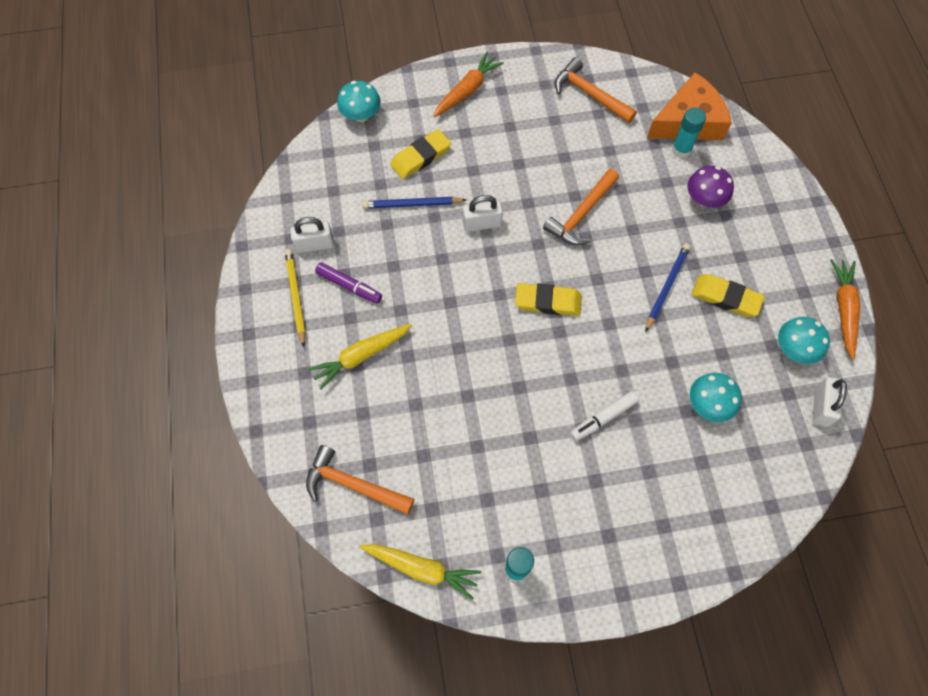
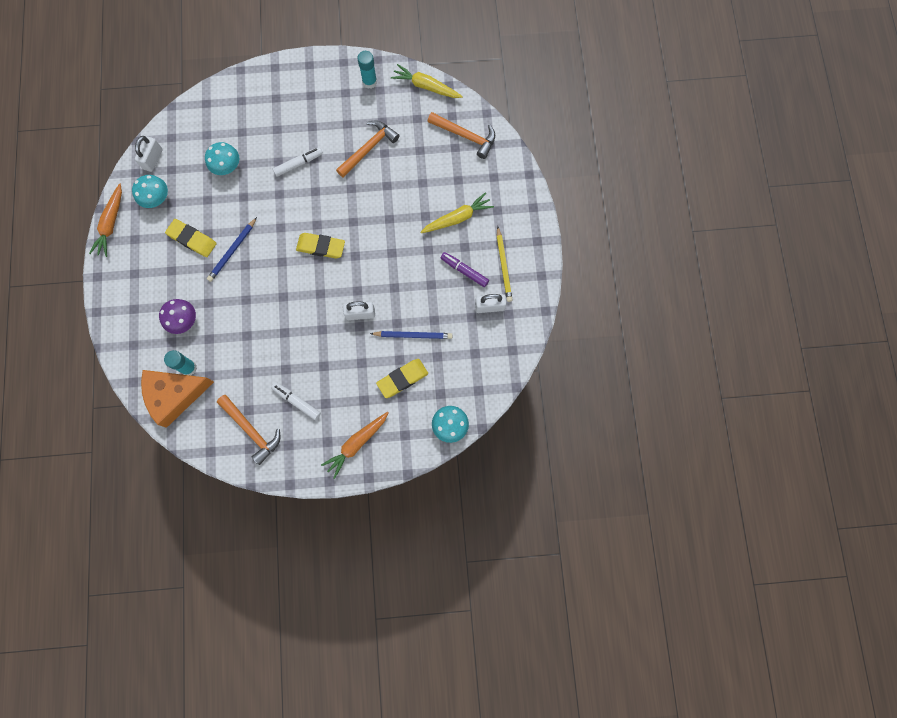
camera: 175 degrees left, 10 degrees up
(544, 125) = (297, 401): none -> white marker
(581, 214) = (282, 315): orange hammer -> orange hammer (368, 148)

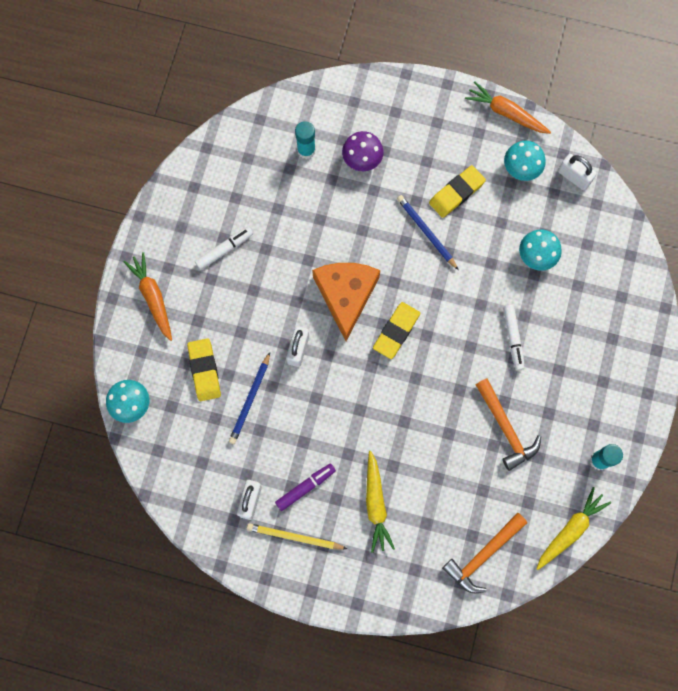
camera: 110 degrees right, 0 degrees up
(175, 395) = (281, 129): orange cheese -> orange cheese (346, 295)
(251, 430) = (212, 194): orange hammer -> none

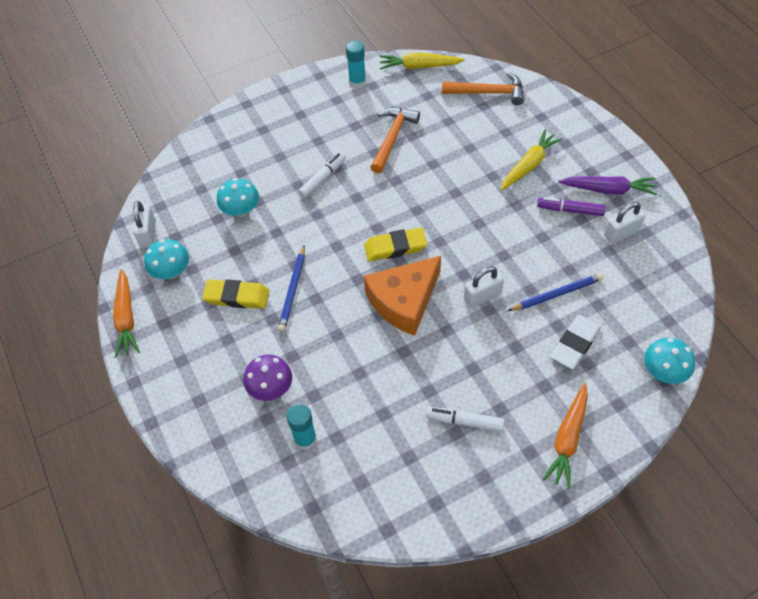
camera: 130 degrees left, 20 degrees down
(204, 370) = (575, 344): yellow eraser -> white eraser
(295, 537) = (608, 190): yellow pencil -> purple carrot

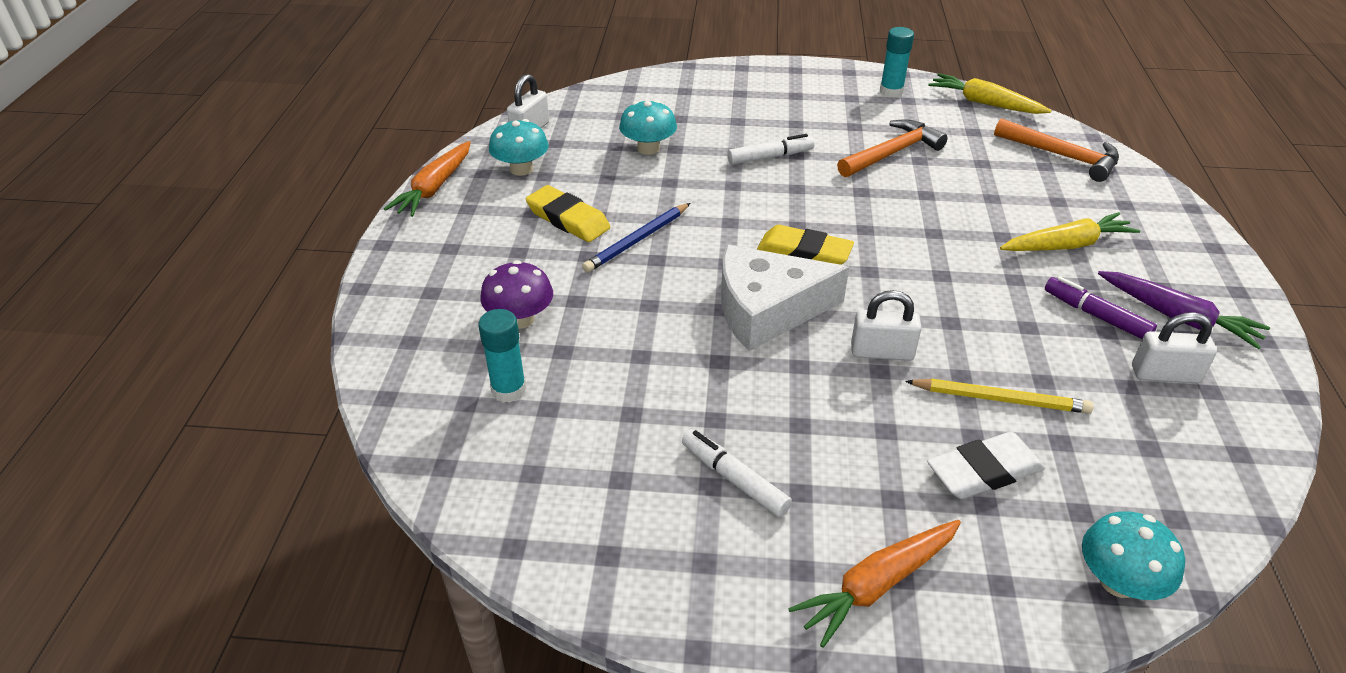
camera: 30 degrees right, 15 degrees down
(404, 301) = (767, 310): orange cheese -> white cheese
(556, 294) = (999, 399): blue pencil -> yellow pencil

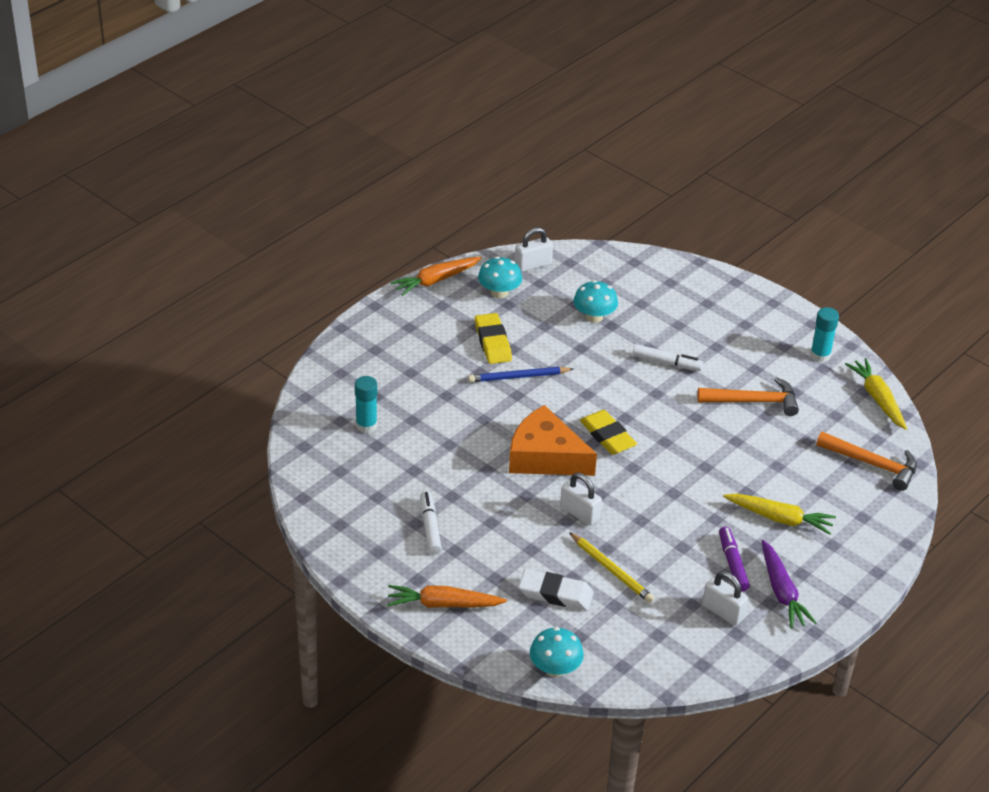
camera: 35 degrees right, 0 degrees up
(520, 319) = (407, 390): purple mushroom -> none
(767, 310) = (545, 457): white cheese -> orange cheese
(1062, 156) = (872, 464): orange hammer -> orange hammer turned 45 degrees counterclockwise

